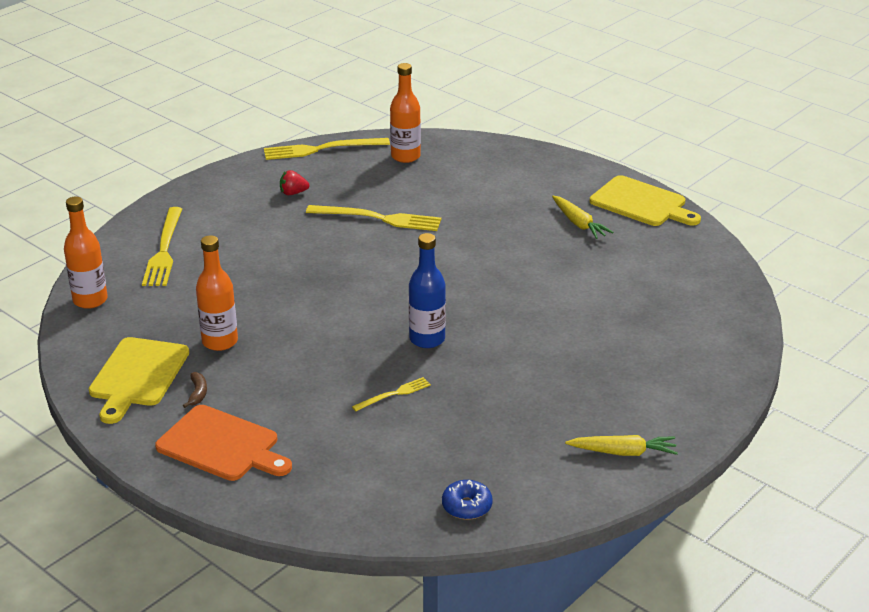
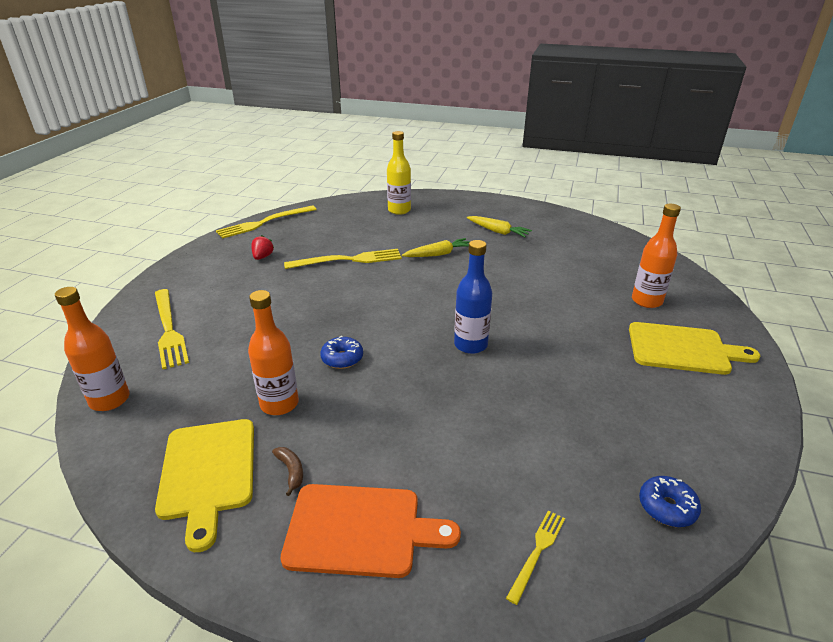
camera: 25 degrees left, 0 degrees up
(293, 193) = (263, 257): red strawberry -> red strawberry turned 135 degrees clockwise
(298, 318) = (342, 358): none -> blue donut
(394, 394) = (488, 405): yellow fork -> yellow fork (537, 552)
(405, 156) = (334, 215): orange bottle -> orange bottle (646, 301)
(486, 167) = (399, 210): none -> yellow bottle
(623, 452) = (724, 397): yellow carrot -> yellow carrot (438, 254)
(641, 203) = (524, 211): yellow cutting board -> yellow cutting board (683, 349)

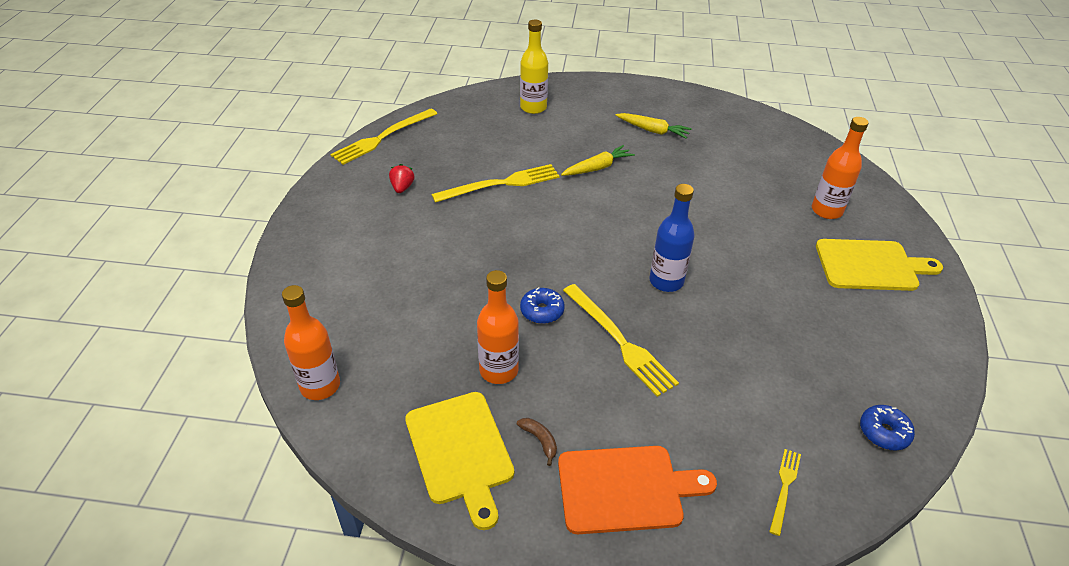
camera: 10 degrees left, 10 degrees up
(169, 329) = (340, 294): yellow fork -> yellow fork (619, 341)

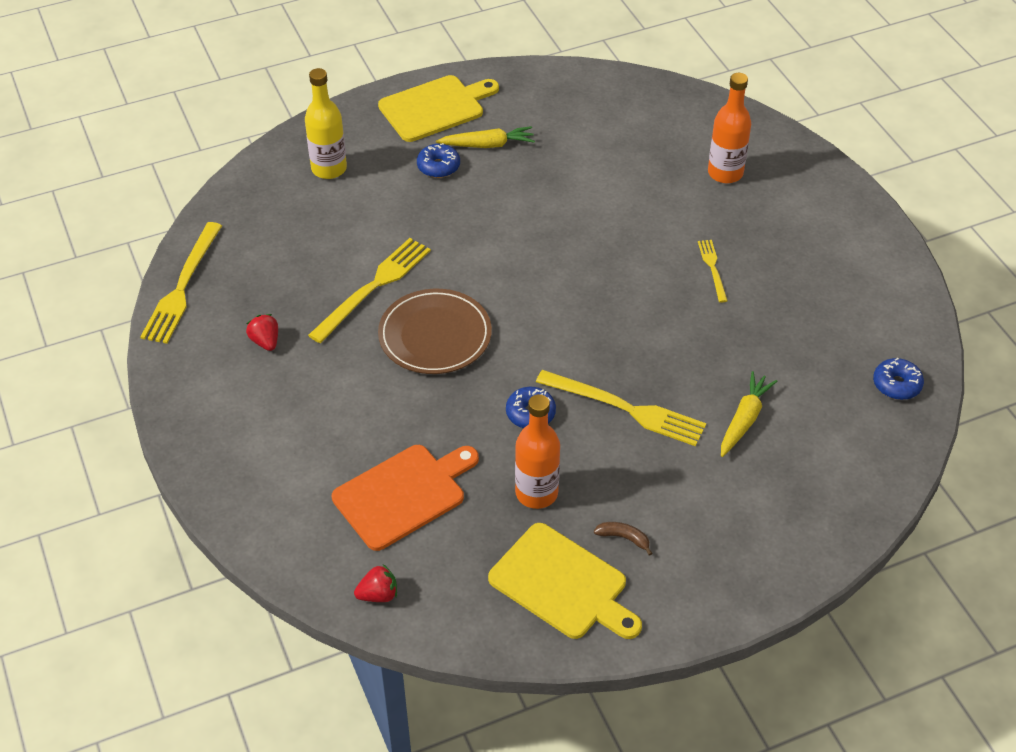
camera: 30 degrees left, 5 degrees up
(320, 386) = (378, 595): orange bottle -> red strawberry
(517, 230) = (435, 335): none -> brown plate
(597, 168) = (462, 220): yellow carrot -> yellow carrot (744, 419)
(607, 131) = (438, 166): none -> blue donut
(626, 488) = (725, 541): orange cutting board -> orange cutting board (403, 494)
(666, 281) = (625, 325): blue bottle -> none
(784, 488) = (848, 473): yellow fork -> yellow fork (712, 268)
(870, 265) = (799, 219): yellow cutting board -> yellow cutting board (435, 107)

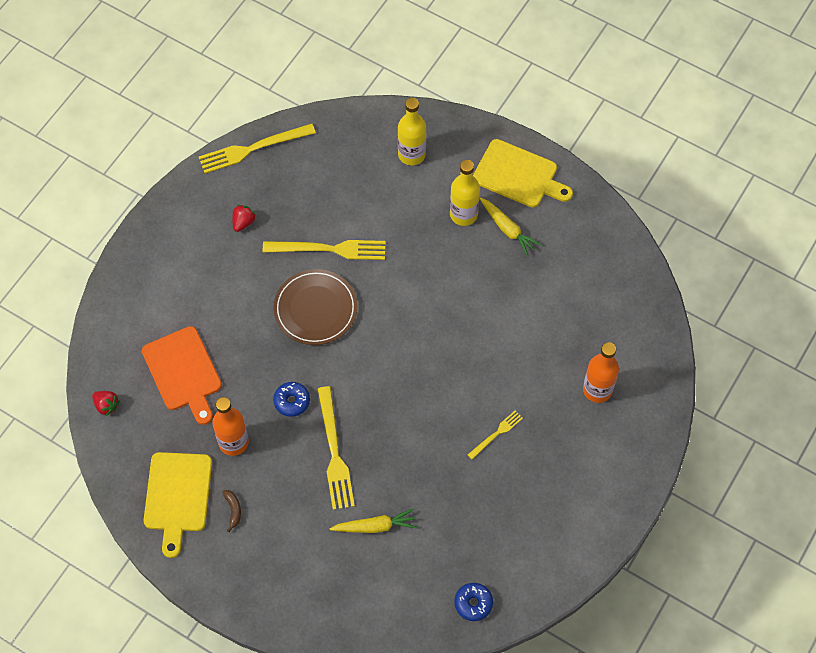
camera: 55 degrees right, 15 degrees up
(403, 494) = (183, 372): orange cutting board -> orange cutting board turned 45 degrees clockwise
(438, 166) = (463, 214): blue donut -> yellow bottle

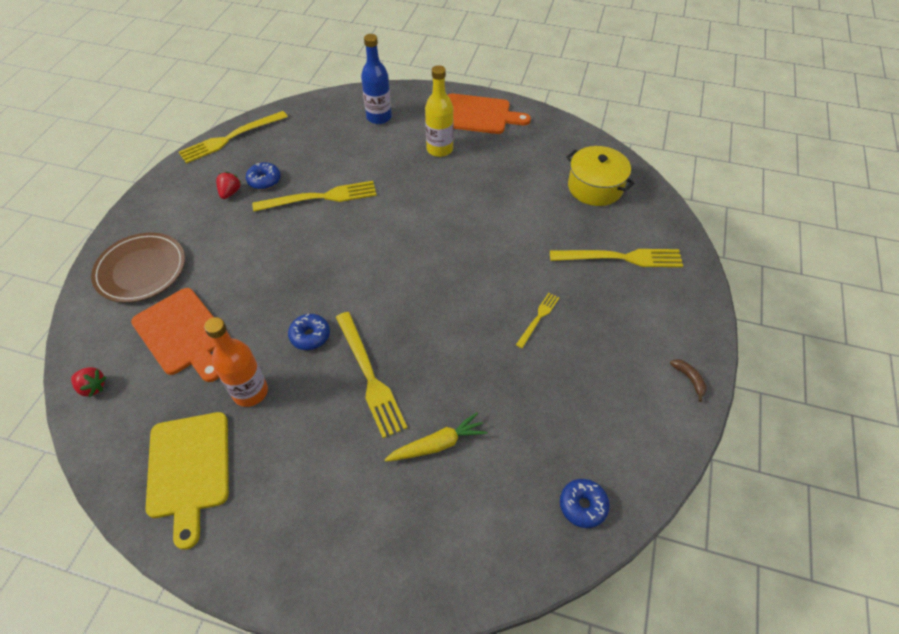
camera: 15 degrees left, 10 degrees down
(233, 510) = (261, 468): brown banana -> brown banana (689, 379)
(278, 214) = (264, 180): none -> blue donut
(315, 309) = (317, 248): brown plate -> brown plate (141, 270)
(411, 154) = (379, 117): yellow bottle -> blue bottle
(507, 229) = (483, 152): yellow carrot -> none
(518, 175) = (478, 115): yellow cutting board -> orange cutting board
(597, 390) = (620, 258): orange bottle -> yellow fork
(606, 301) = (595, 187): none -> yellow pot

